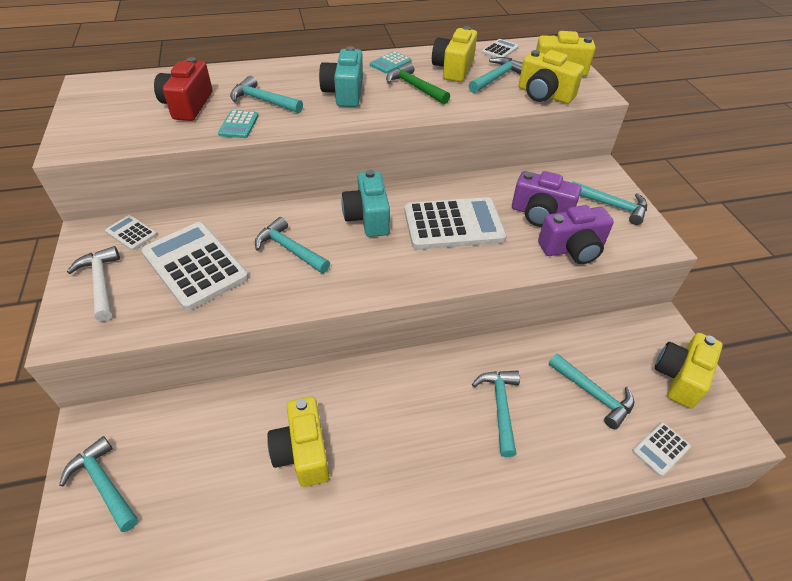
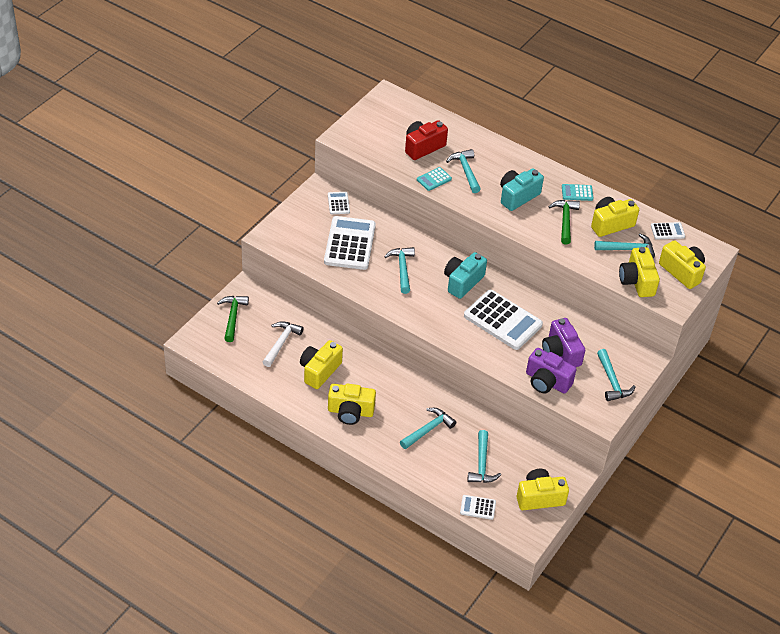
camera: 45 degrees right, 0 degrees up
(101, 283) = (302, 221): white hammer -> white hammer (281, 343)
(104, 484) = (233, 317): turquoise hammer -> green hammer
(400, 470) = (350, 412): none -> yellow camera

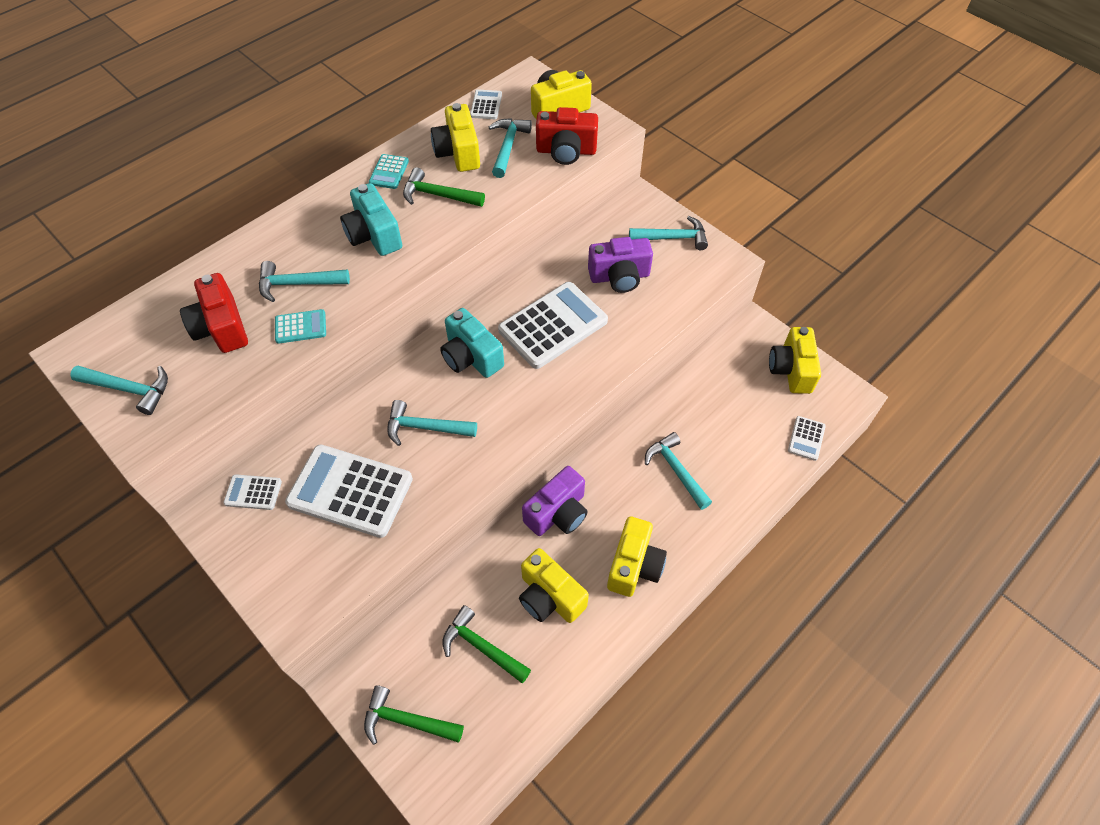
camera: 75 degrees left, 10 degrees up
(281, 343) = (481, 646): white hammer -> green hammer
(434, 179) = (300, 327): turquoise calculator -> turquoise calculator turned 75 degrees counterclockwise
(482, 464) = (738, 420): turquoise hammer -> turquoise hammer (130, 389)
(547, 382) = (666, 301): purple camera -> purple camera (558, 513)
(637, 281) = (566, 151): yellow camera -> red camera

